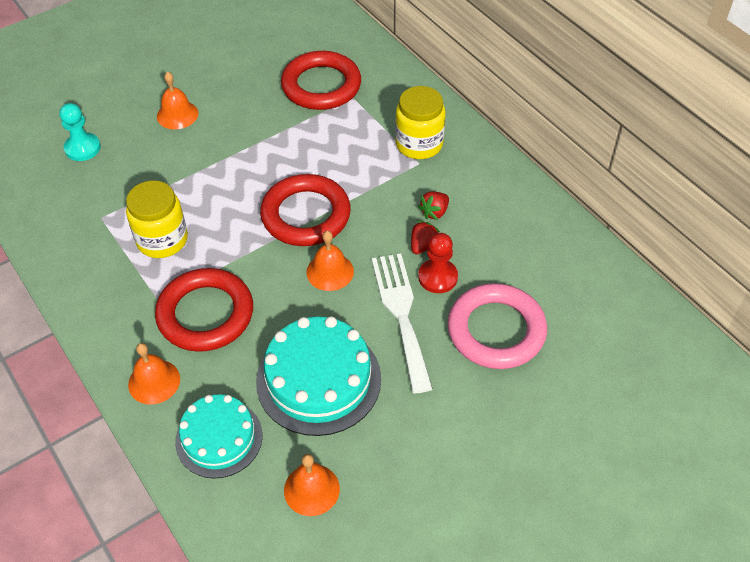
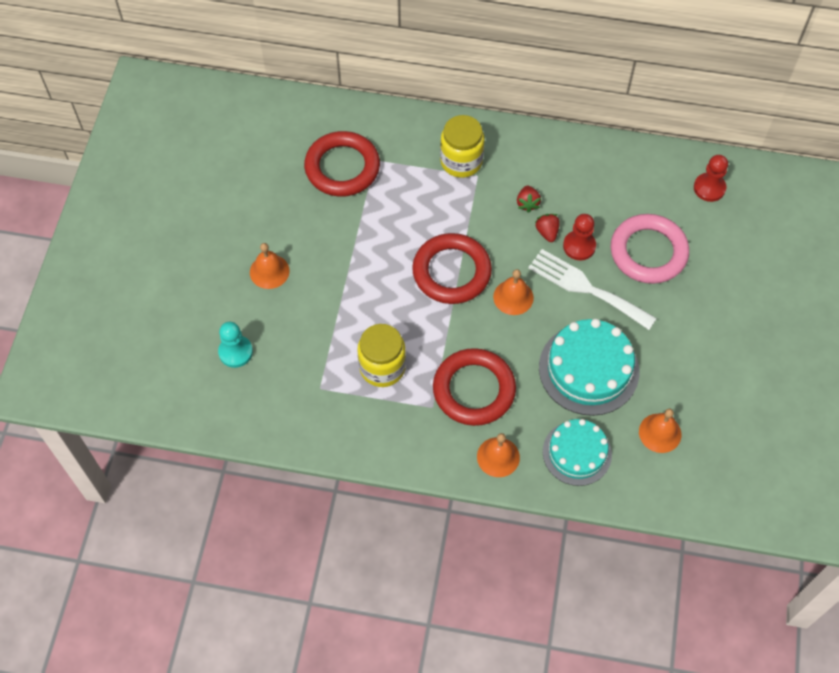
camera: 45 degrees left, 10 degrees up
(624, 323) = (709, 188): none -> red pawn

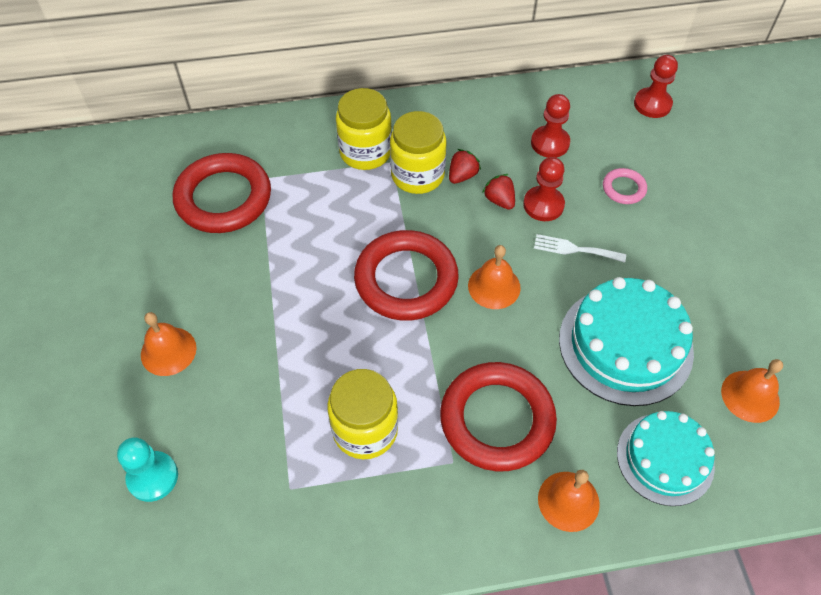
camera: 20 degrees left, 5 degrees down
(493, 192) = (417, 175): none -> yellow jar
(527, 203) = (462, 176): red strawberry -> red strawberry turned 120 degrees counterclockwise
(586, 288) = (574, 249): white fork -> white fork, size x0.52
(608, 197) = (550, 143): none -> red pawn
(648, 252) = (623, 188): pink ring -> pink ring, size x0.46

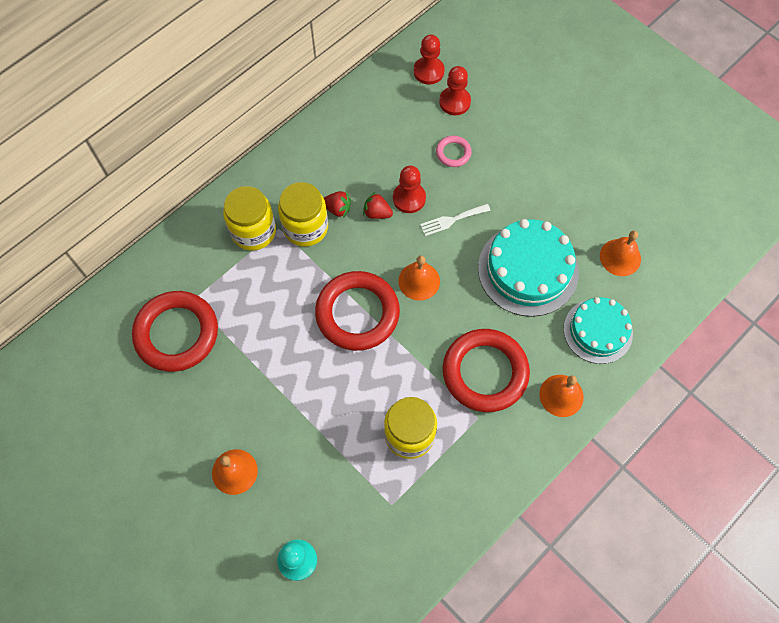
camera: 35 degrees left, 10 degrees up
(462, 176) = (337, 209): red strawberry -> red strawberry turned 105 degrees clockwise
(550, 143) = (380, 145): red pawn -> red pawn (454, 102)

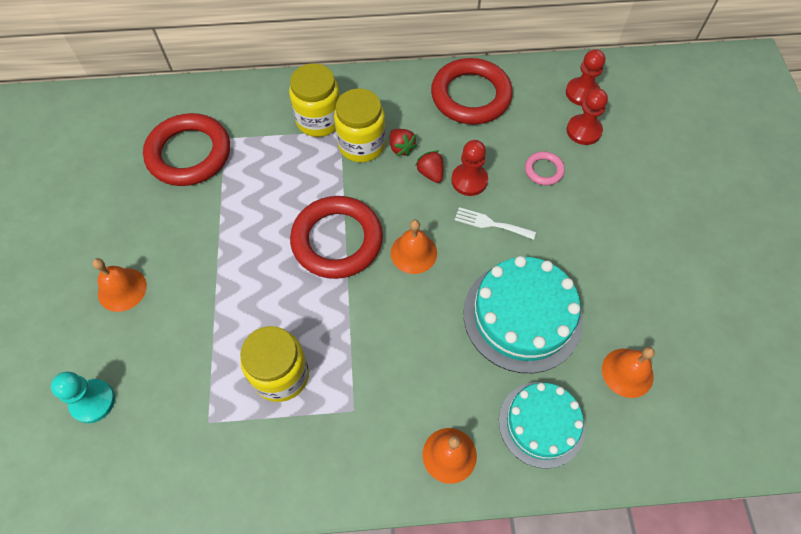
camera: 40 degrees right, 5 degrees down
(485, 372) = (397, 375): red ring -> red ring (471, 96)

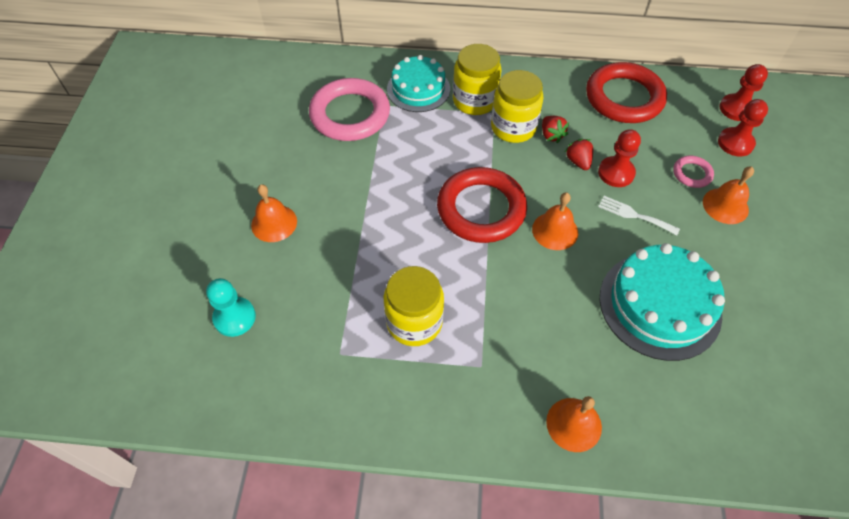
camera: 10 degrees right, 5 degrees down
(189, 154) = (350, 114): red ring -> pink ring
(541, 424) = (671, 410): turquoise cake -> turquoise cake (418, 89)
(627, 372) = (765, 376): orange bell -> orange bell (725, 205)

